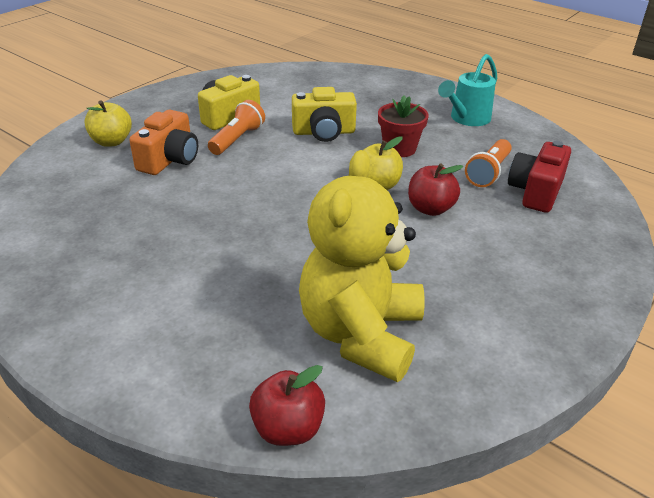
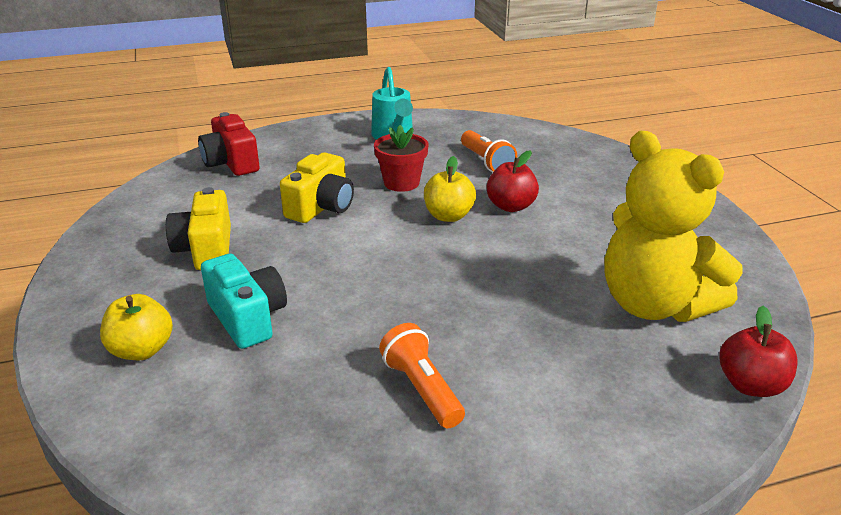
camera: 55 degrees left, 5 degrees down
(169, 160) = (247, 318): orange camera -> turquoise camera
(237, 139) = (265, 260): orange flashlight -> orange flashlight (422, 389)
(535, 192) = (533, 156): red camera -> red camera (231, 163)

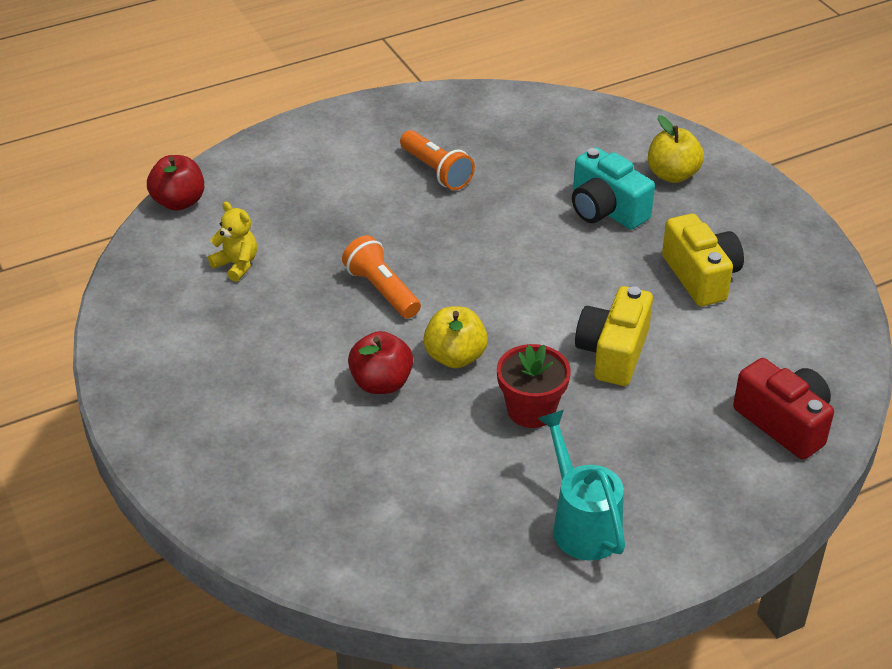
camera: 170 degrees right, 10 degrees up
(486, 162) = (423, 473): orange flashlight -> orange flashlight (382, 290)
(654, 304) = (236, 265): yellow teddy bear -> yellow teddy bear, size x0.40

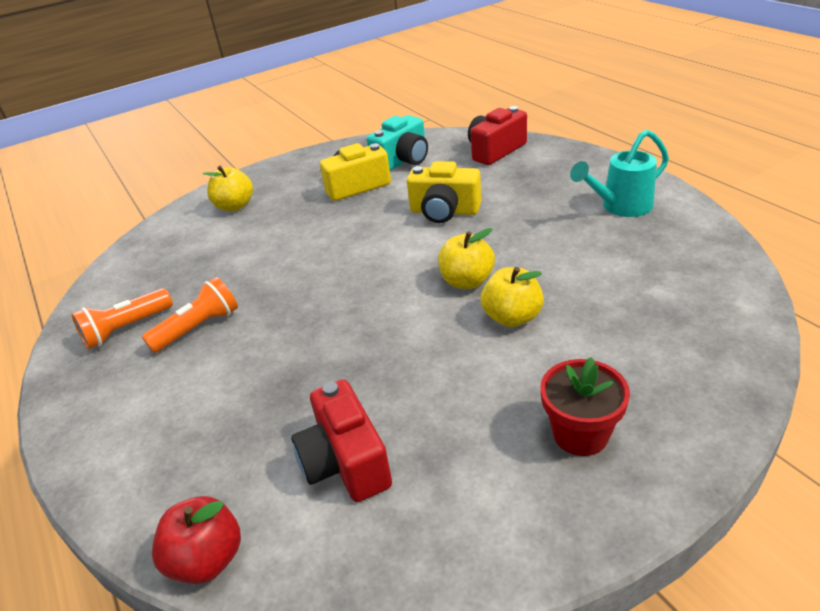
camera: 90 degrees left, 5 degrees down
(236, 265) = (345, 462): yellow teddy bear -> red camera
(381, 383) = (512, 317): red apple -> yellow apple
(382, 290) = (383, 337): orange flashlight -> orange flashlight (126, 329)
(531, 410) = (518, 238): red flower pot -> red flower pot (580, 434)
(606, 210) = (274, 230): turquoise camera -> turquoise camera (403, 160)

